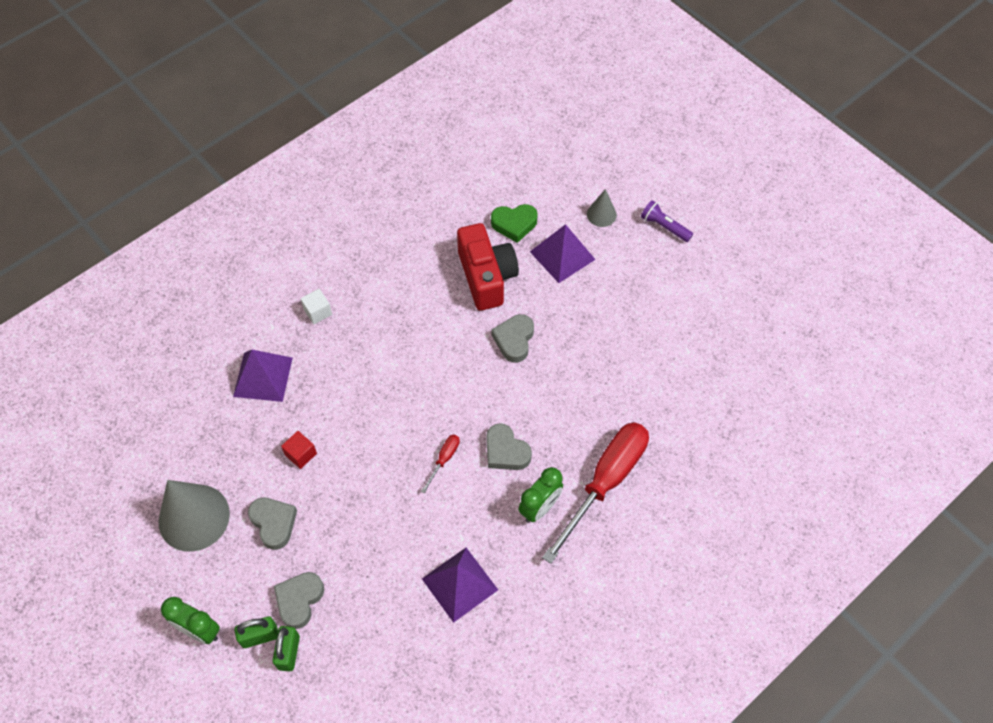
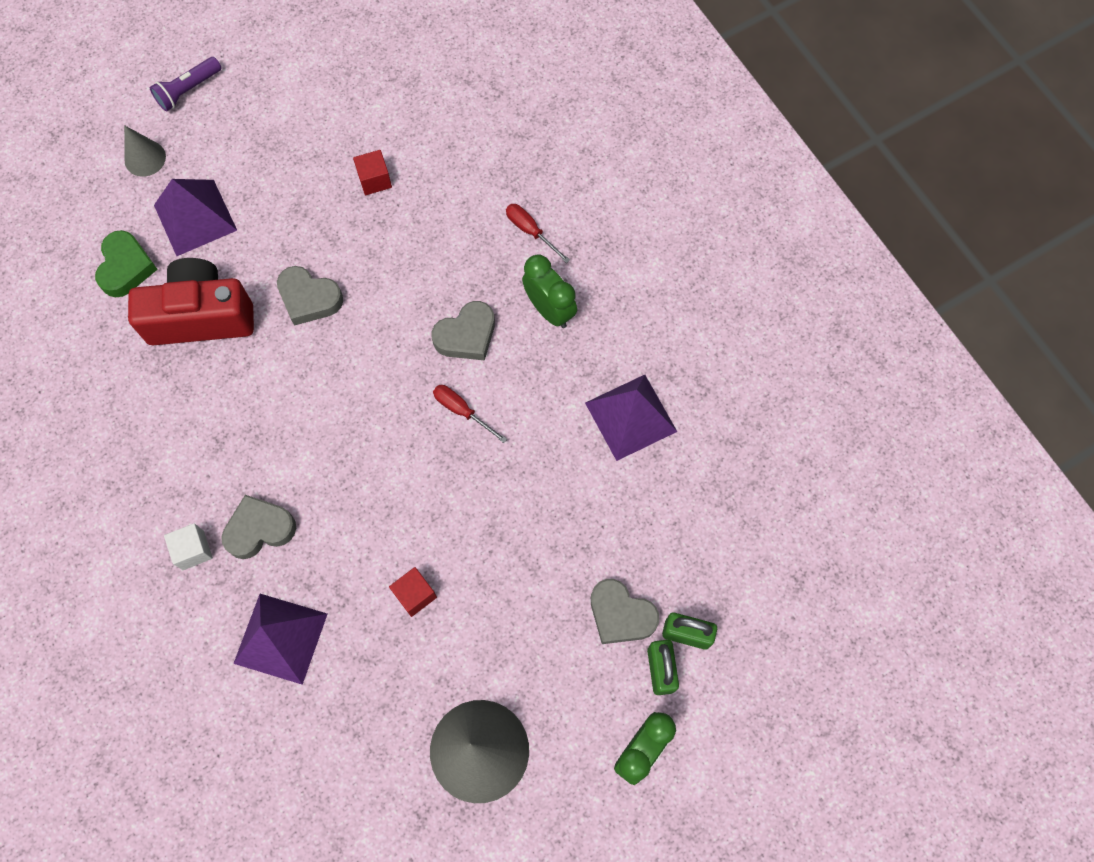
camera: 80 degrees left, 10 degrees up
(274, 523) = (509, 639): grey heart -> grey heart (259, 529)
(605, 482) = (530, 231): red screwdriver -> red screwdriver, size x0.41
(622, 362) = (374, 180): none -> red cube

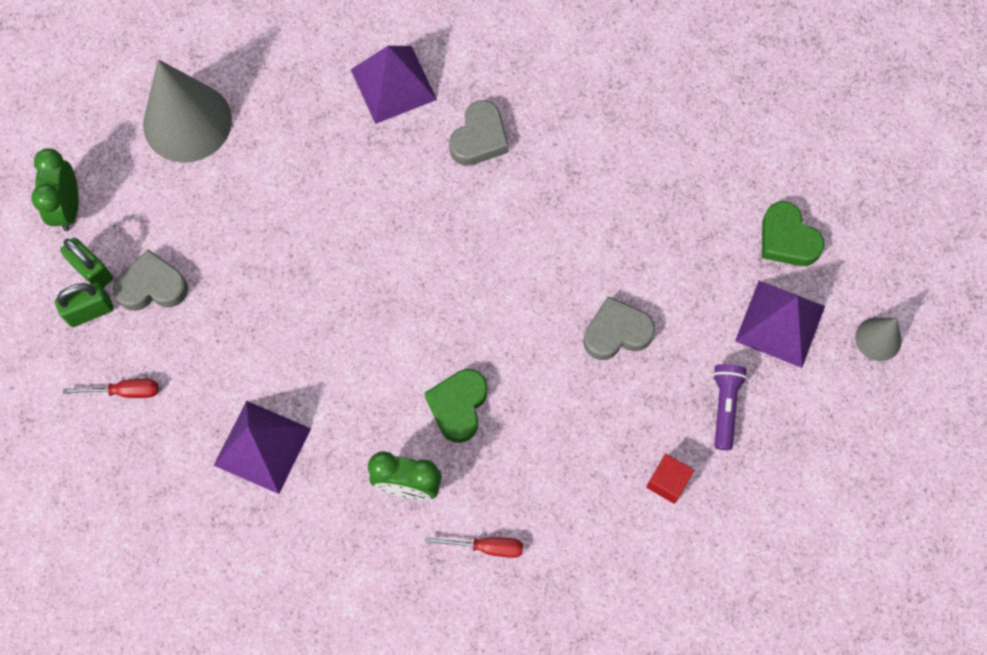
camera: 140 degrees right, 0 degrees up
(188, 90) = (915, 430): purple flashlight -> purple flashlight (725, 406)
(193, 550) = (513, 89): white cube -> none
(201, 316) = (686, 250): red camera -> none
(415, 594) = (322, 183): red cube -> none
(462, 411) = (406, 341): red screwdriver -> red screwdriver (125, 391)
(466, 335) = (458, 406): grey heart -> green heart

